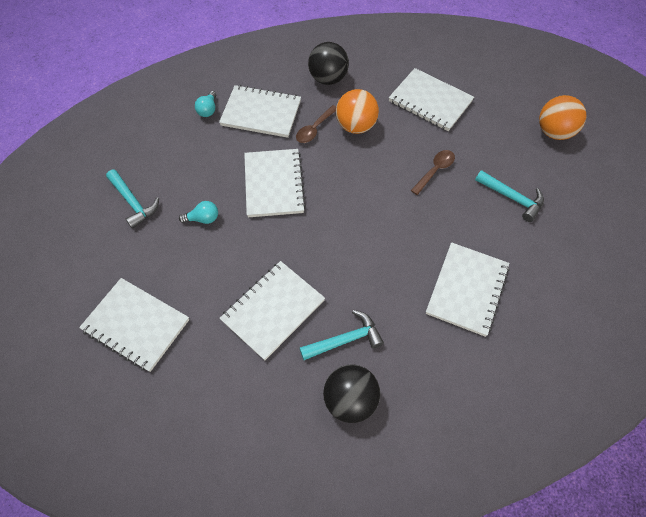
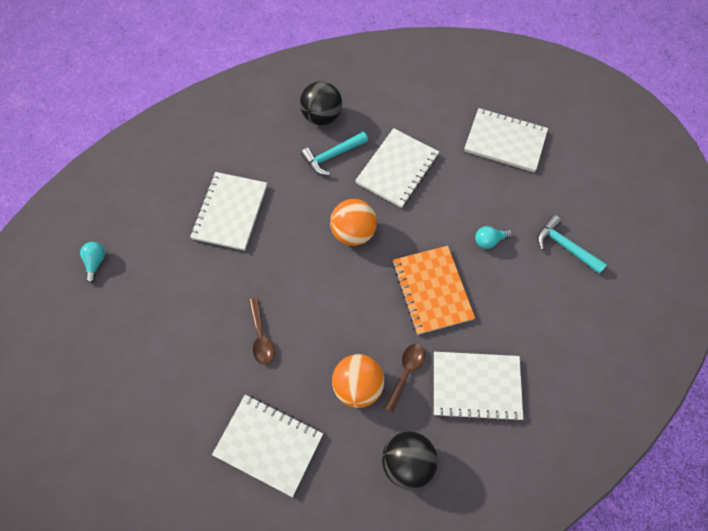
camera: 170 degrees right, 5 degrees up
(208, 110) = (541, 380): turquoise light bulb -> turquoise light bulb (96, 262)
(274, 184) = (432, 290): white notebook -> orange notebook
(435, 171) = (261, 336): brown spoon -> brown spoon turned 45 degrees counterclockwise
(512, 198) = (178, 315): turquoise hammer -> none
(554, 132) = (115, 419): orange ball -> orange ball (353, 232)

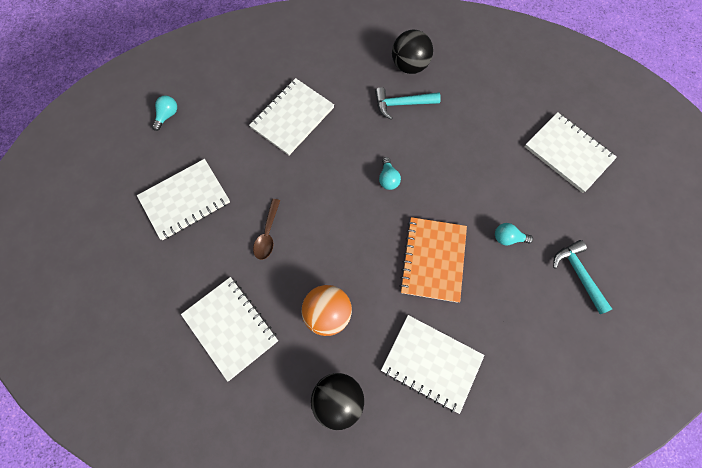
camera: 25 degrees right, 5 degrees up
(353, 232) = (388, 178): orange ball -> turquoise light bulb
(397, 169) = (454, 138): white notebook -> white notebook (185, 200)
(406, 373) = (374, 321): brown spoon -> none

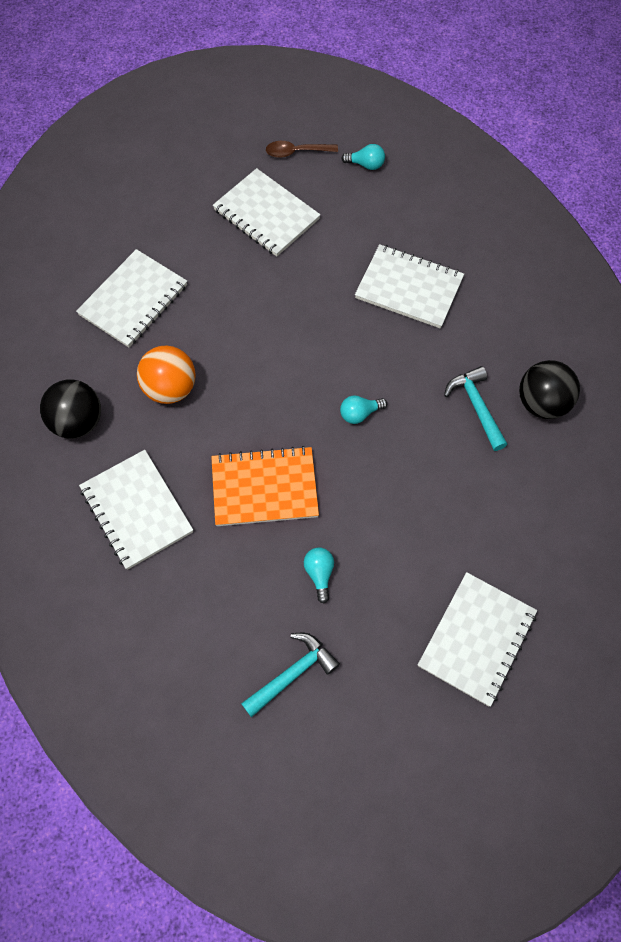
camera: 75 degrees right, 5 degrees down
(267, 234) = (248, 304): brown spoon -> brown spoon (296, 152)
(431, 363) = (137, 510): white notebook -> white notebook turned 45 degrees counterclockwise

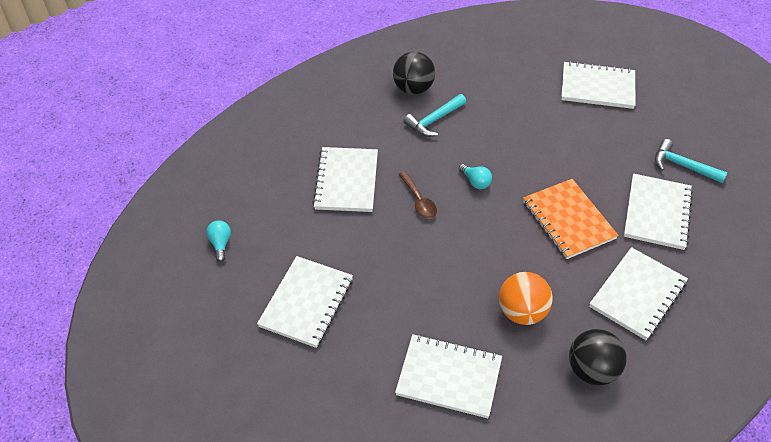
camera: 110 degrees left, 15 degrees down
(233, 595) = (657, 213): none -> white notebook
(296, 152) = (220, 302): brown spoon -> brown spoon (418, 200)
(319, 574) = (609, 171): turquoise light bulb -> none

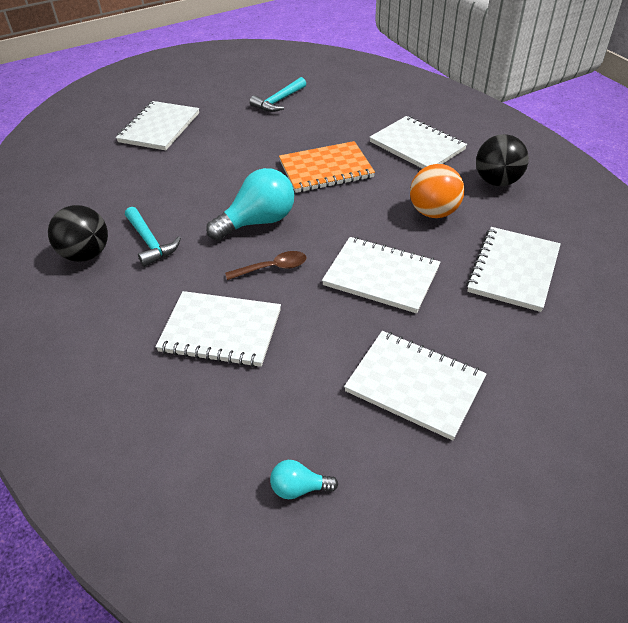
camera: 80 degrees left, 5 degrees down
(475, 182) = (258, 222): turquoise light bulb -> turquoise light bulb, size x2.08
(657, 213) = (328, 122): white notebook -> white notebook (381, 276)

